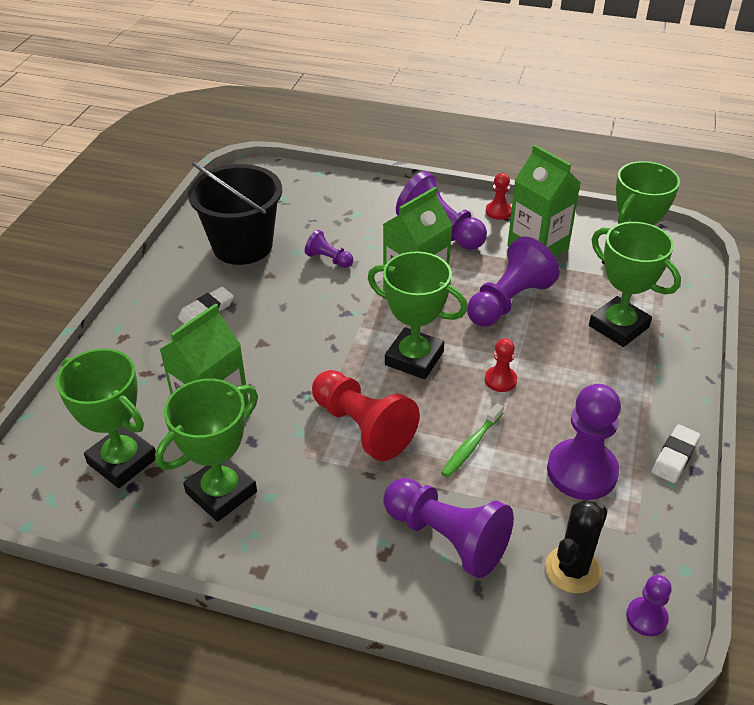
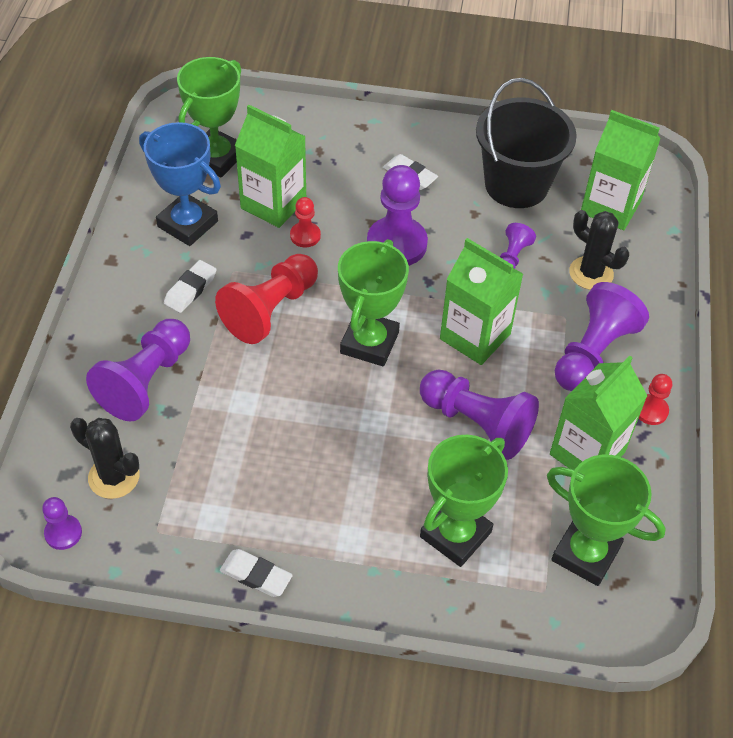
camera: 80 degrees right, 10 degrees up
(221, 492) = (188, 224): green trophy -> blue trophy
(285, 199) = (610, 207): none -> green carton
(321, 493) = (190, 289): none -> white eraser
(356, 220) = (591, 273): none -> black cactus
(471, 446) = (255, 395): green toothbrush -> none
(500, 380) = (348, 418): red pawn -> red pawn (305, 236)
(582, 471) = (229, 488): purple pawn -> purple pawn (396, 244)

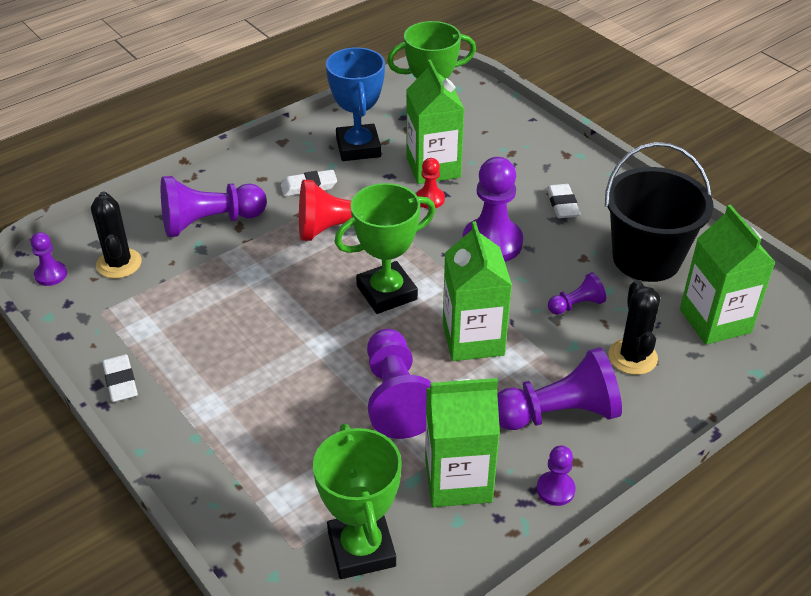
camera: 45 degrees right, 10 degrees down
(455, 534) = (281, 458): green trophy -> none
(651, 410) = (555, 489): red pawn -> purple pawn

